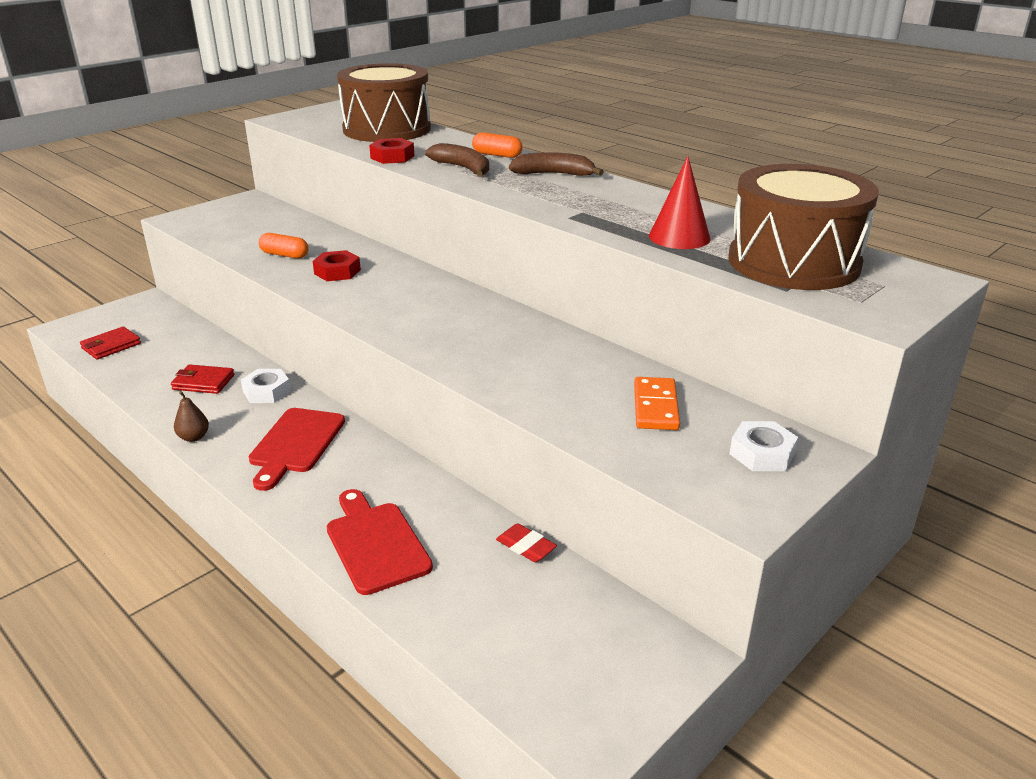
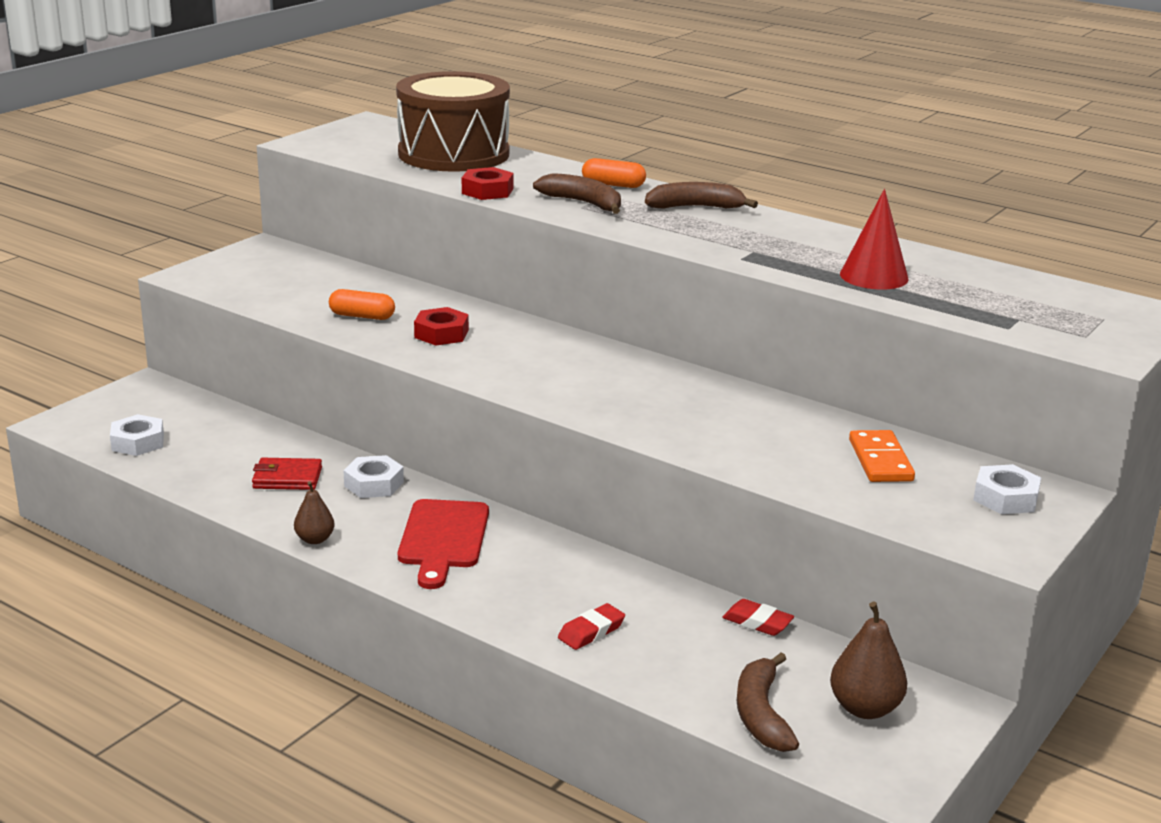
camera: 10 degrees left, 5 degrees down
(111, 346) = (138, 442): red wallet -> white nut
(375, 543) = (591, 631): red cutting board -> red eraser
(491, 647) = (761, 714): none -> brown banana
(591, 650) = (865, 708): none -> brown pear
(793, 262) = (1004, 299): brown drum -> none

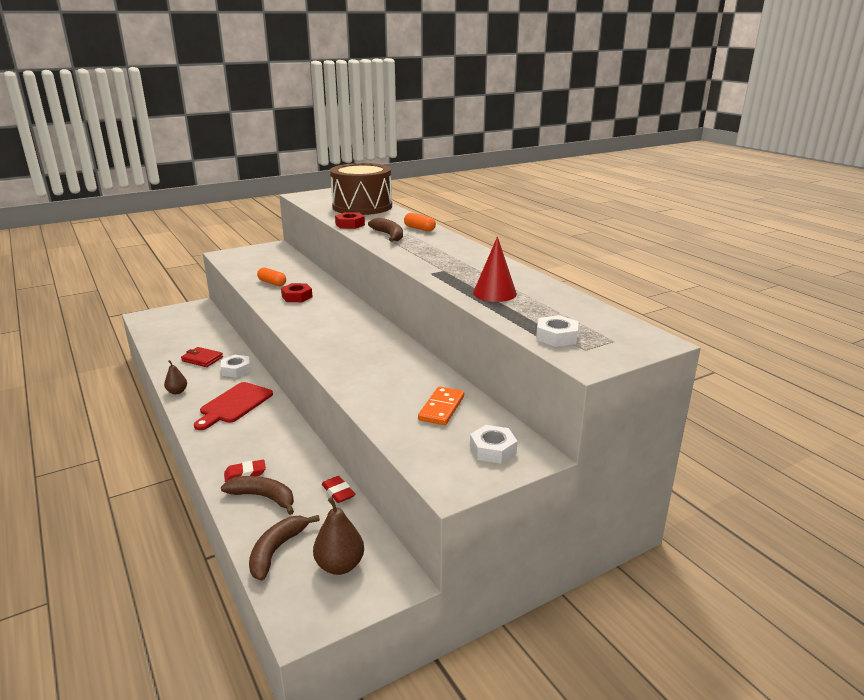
camera: 25 degrees right, 0 degrees up
(138, 442) = (162, 330): white nut -> white nut (556, 337)
(695, 207) = (446, 244): brown banana -> brown banana (263, 497)

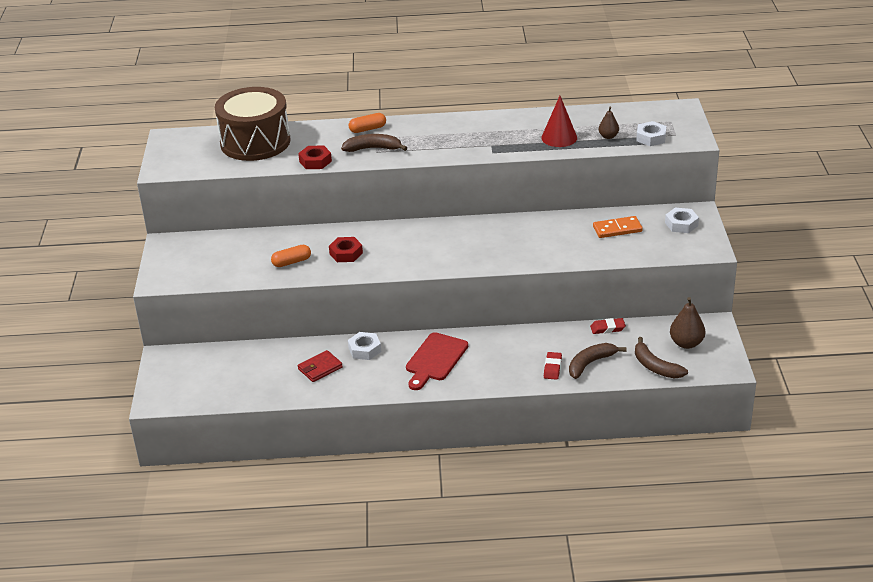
camera: 60 degrees left, 10 degrees up
(177, 392) = (381, 391): brown pear -> brown pear (608, 136)
(234, 405) = (435, 359): red cutting board -> red cutting board turned 60 degrees clockwise
(441, 408) = (617, 229): orange domino -> orange domino turned 60 degrees counterclockwise

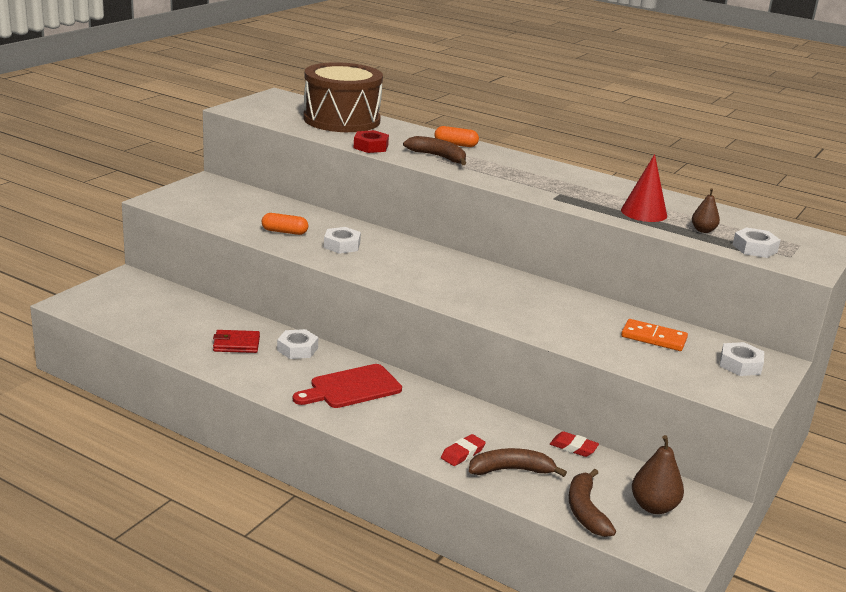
camera: 30 degrees right, 10 degrees down
(346, 253) = (342, 245): red nut -> white nut

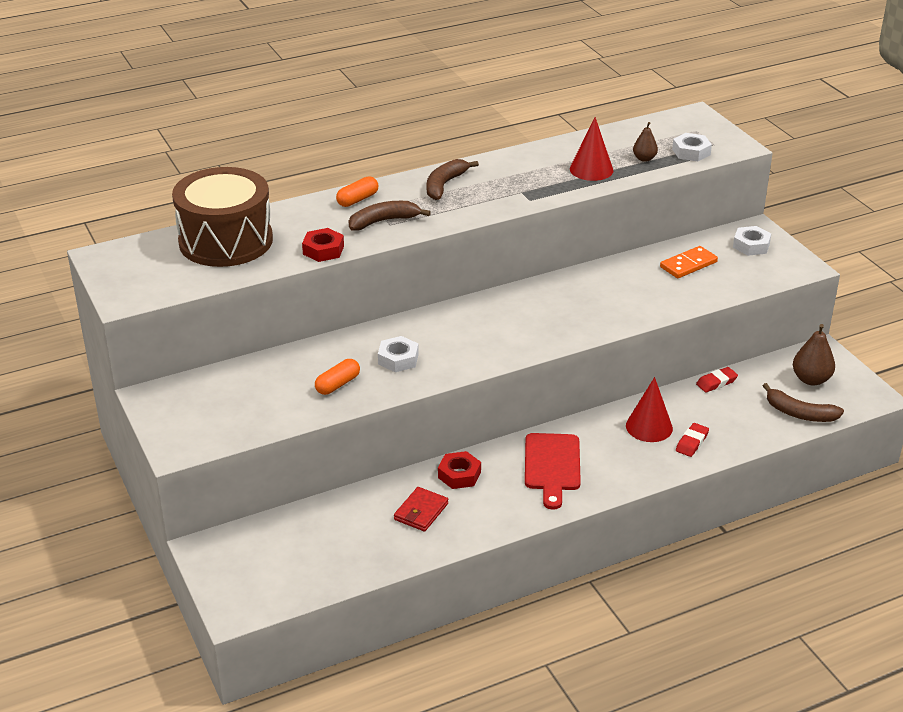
camera: 55 degrees left, 10 degrees up
(297, 349) = (459, 475): white nut -> red nut
(460, 424) = (649, 427): none -> red cone
(462, 453) = (692, 442): red eraser -> red eraser turned 45 degrees clockwise
(511, 470) = (729, 427): brown banana -> brown banana (444, 185)

